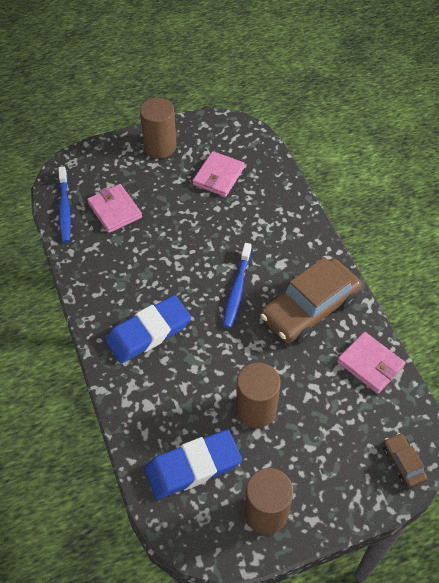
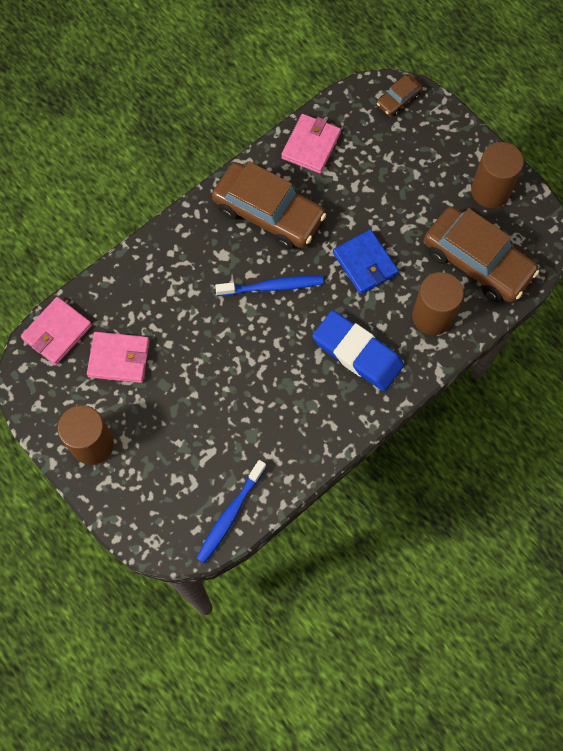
camera: 110 degrees left, 15 degrees up
(64, 209) = (230, 515): blue toothbrush -> blue toothbrush turned 150 degrees clockwise
(115, 210) = (211, 455): pink wallet -> pink wallet (57, 332)
(193, 467) = (477, 261): blue eraser -> brown car
(230, 367) = (365, 263): none -> blue wallet
(256, 409) = (399, 227): brown cylinder -> brown cylinder (432, 316)

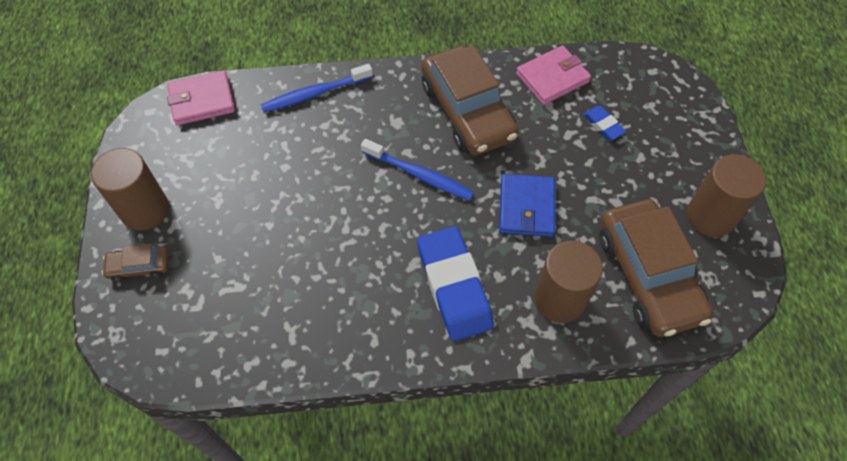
camera: 35 degrees right, 10 degrees down
(119, 358) = (232, 153): pink wallet -> none
(230, 515) = (204, 359): blue toothbrush -> blue toothbrush (315, 94)
(374, 163) = (603, 125): none -> blue eraser
(398, 100) = (669, 85): brown car -> brown car (139, 266)

